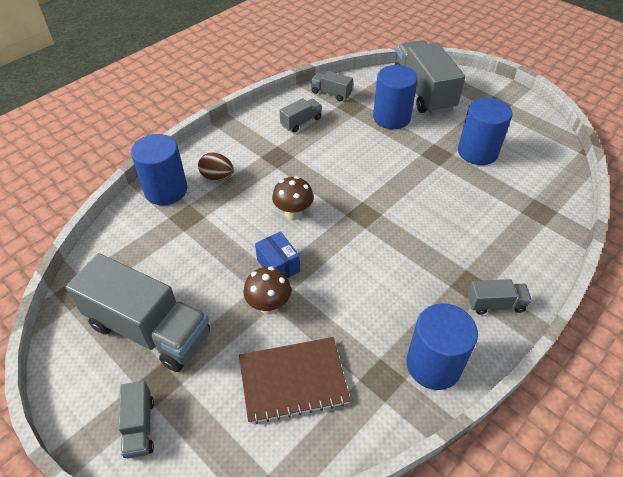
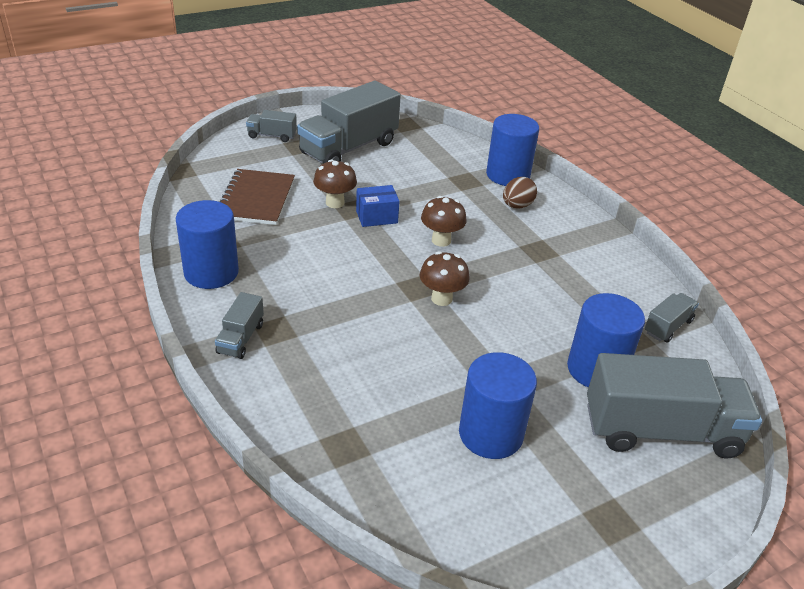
camera: 105 degrees right, 10 degrees down
(301, 122) = (603, 283): grey truck -> none
(369, 197) = (441, 299): none -> brown mushroom

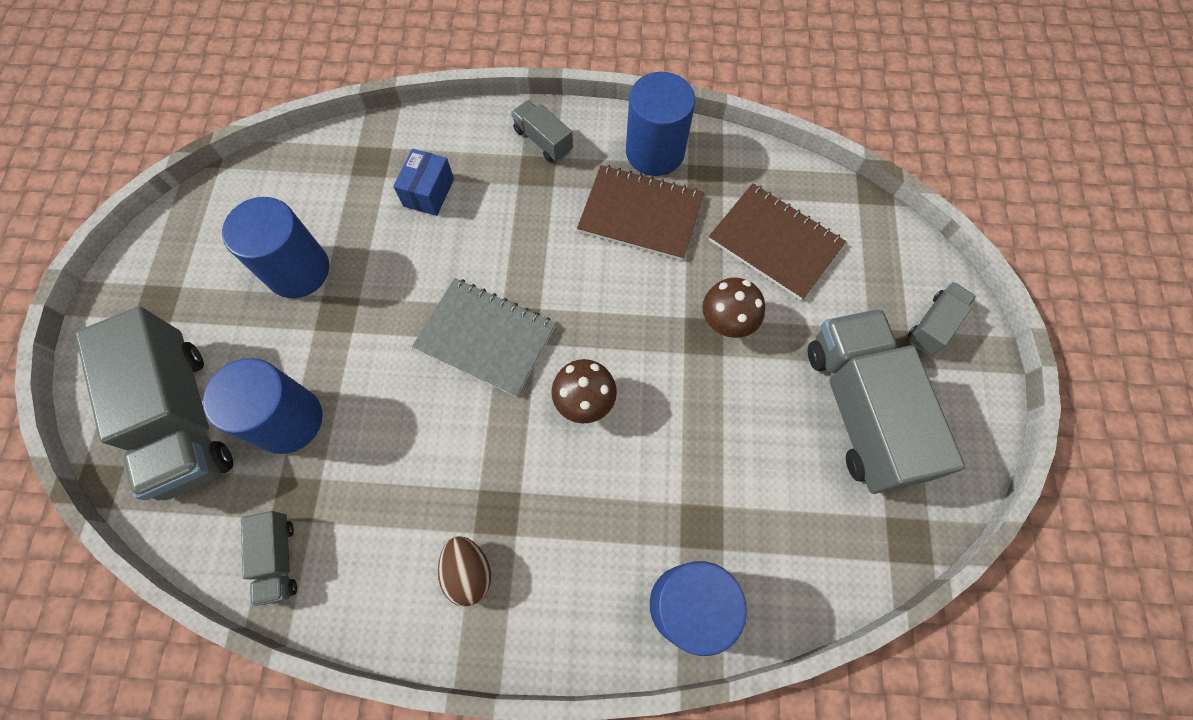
camera: 125 degrees right, 30 degrees up
(277, 261) = (640, 214): none -> brown notebook
(376, 217) = (672, 355): blue box -> blue box (429, 192)
(441, 299) = (486, 338): brown mushroom -> grey notebook
(517, 206) = (604, 557): brown egg -> brown egg (468, 572)
(661, 431) = (183, 418): grey truck -> grey truck turned 60 degrees counterclockwise

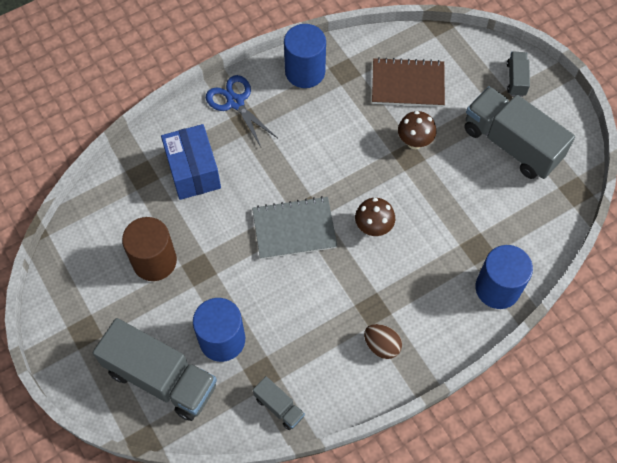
camera: 35 degrees left, 5 degrees down
(298, 270) = (154, 261): blue cylinder -> brown cylinder
(429, 192) = (193, 171): blue box -> blue box, size x1.67
(543, 140) = (235, 102): grey truck -> blue scissors
(640, 214) = (324, 111): brown notebook -> none

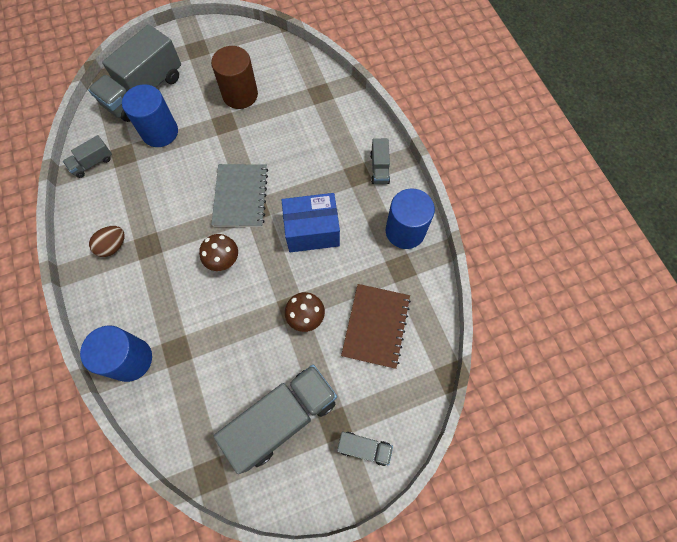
camera: 100 degrees right, 5 degrees up
(193, 171) = (315, 129): blue box -> blue box (312, 231)
(235, 102) = (379, 168): blue scissors -> grey truck

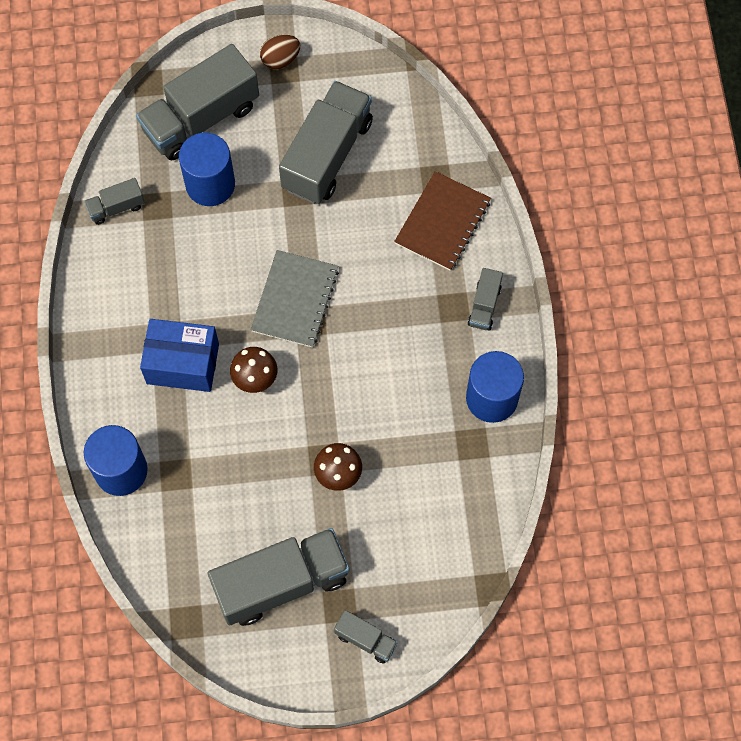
camera: 15 degrees right, 0 degrees up
(113, 246) = (124, 326): brown egg -> brown egg (280, 59)
(240, 95) = (327, 155): brown cylinder -> grey truck
(312, 231) = (374, 369): blue box -> blue box (182, 364)
(376, 326) = (420, 507): brown notebook -> brown notebook (442, 222)

